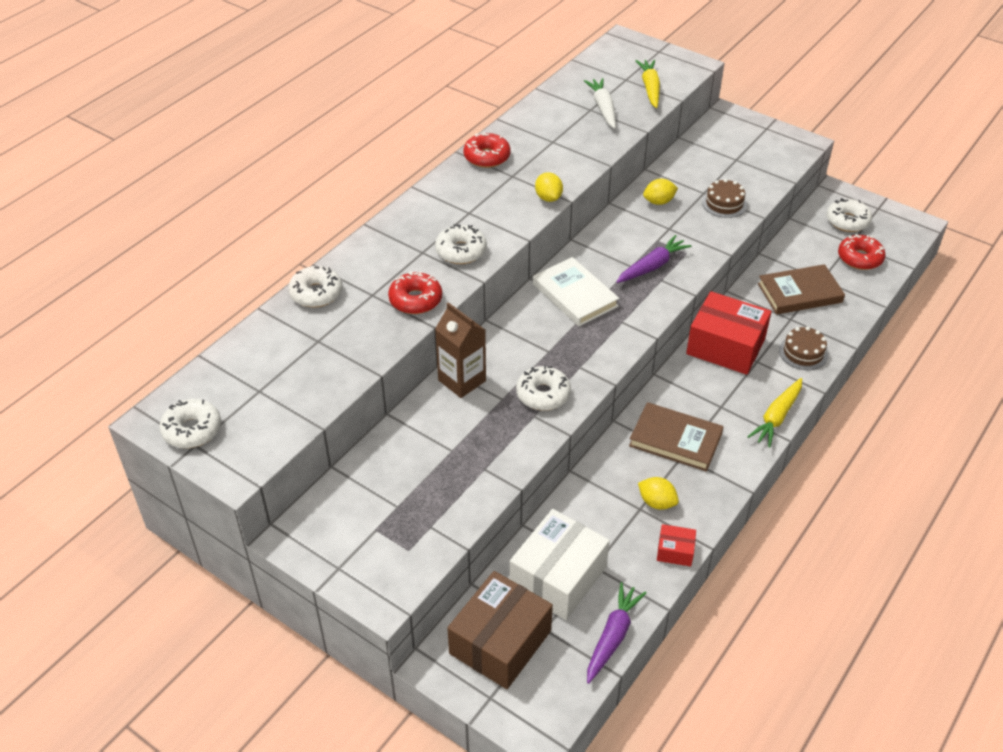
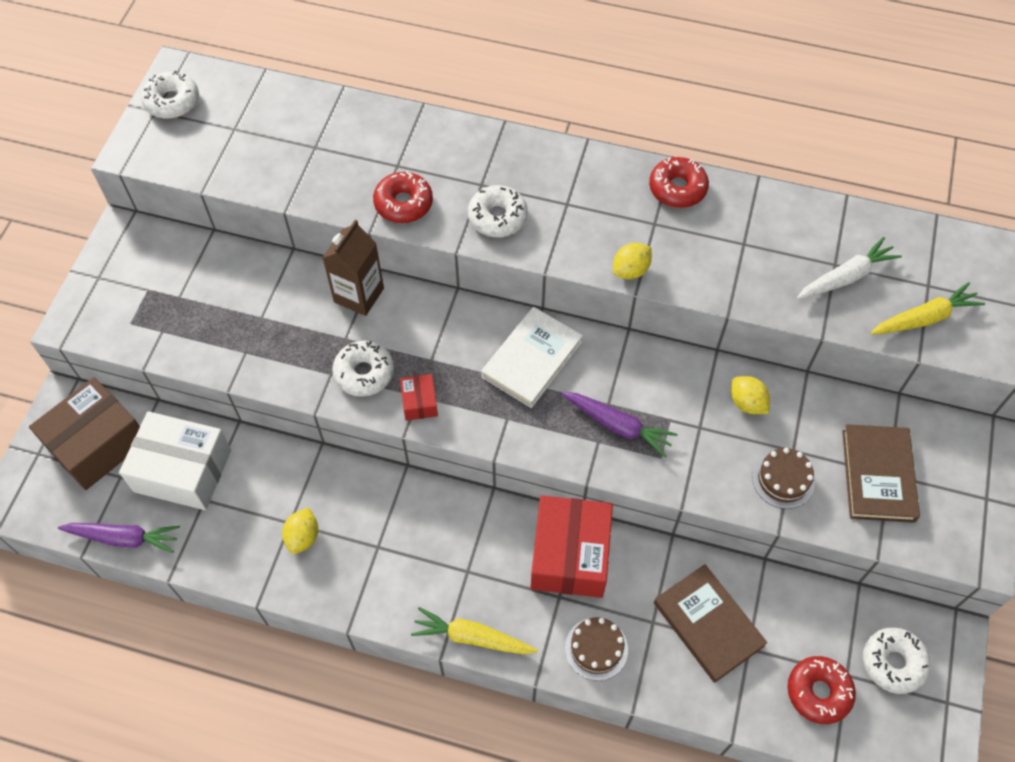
camera: 70 degrees right, 15 degrees up
(316, 293) = (381, 121): white donut -> none
(500, 642) = (97, 443): brown box -> brown box turned 60 degrees counterclockwise
(675, 440) = (399, 534): brown book -> brown book (878, 475)
(675, 551) = (242, 570): red box -> red box (419, 402)

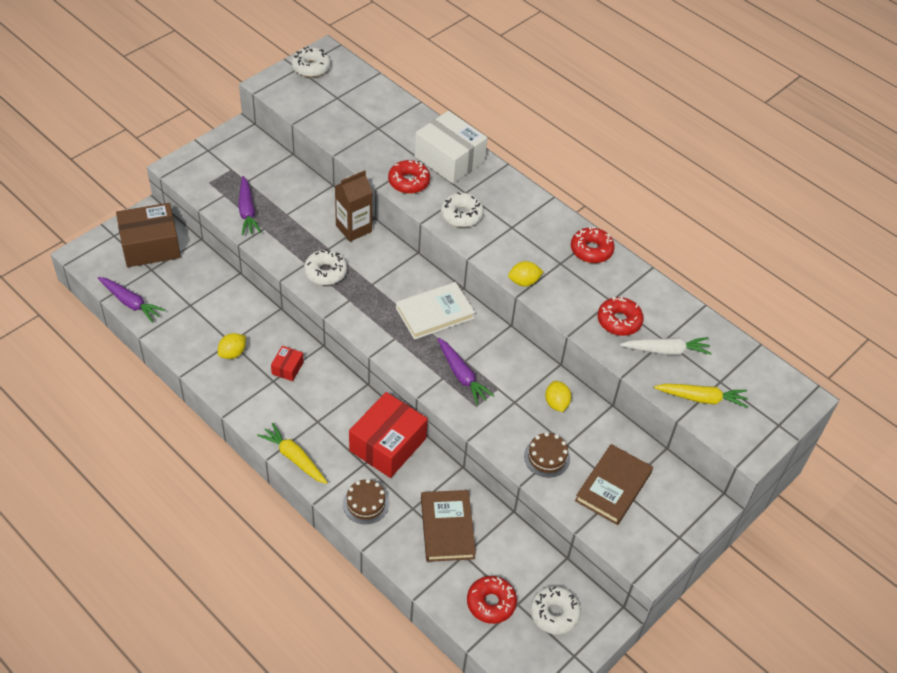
camera: 25 degrees right, 10 degrees down
(183, 470) = (188, 283): white box -> white box (449, 159)
(208, 339) = (247, 211): none -> purple carrot
(419, 402) = (347, 303): red box -> red box (287, 368)
(770, 266) = (619, 321): none -> red donut

